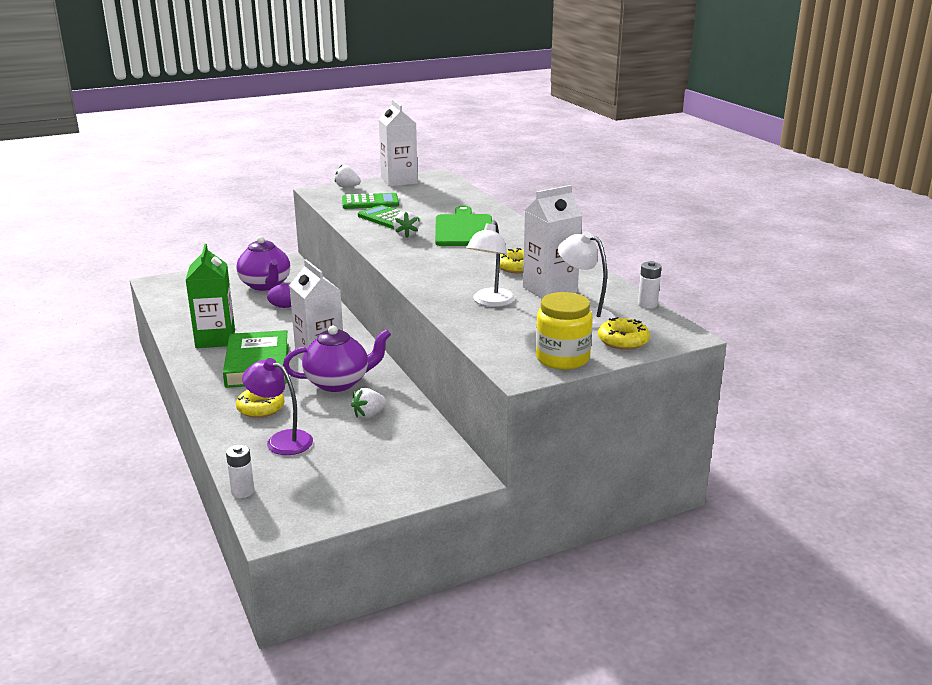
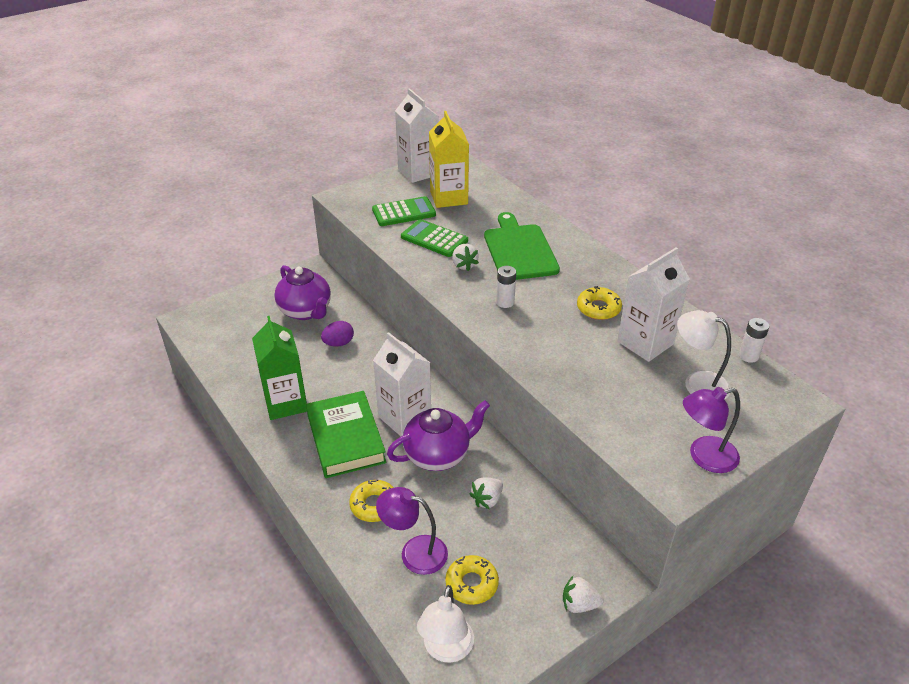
camera: 10 degrees left, 15 degrees up
(242, 491) = (405, 637): white battery -> white battery (505, 302)
(347, 187) = (368, 187): white strawberry -> white strawberry (579, 604)
(417, 196) = (449, 197): none -> yellow carton
(490, 302) = (596, 371): white lamp -> white lamp (446, 650)
(562, 358) = (704, 457): yellow jar -> purple lamp
(623, 340) = (749, 419): yellow donut -> yellow donut (471, 584)

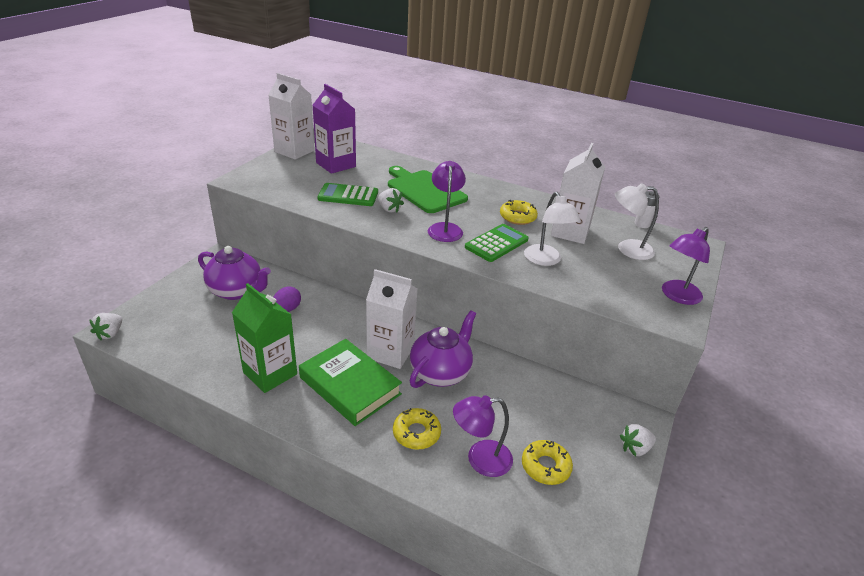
camera: 30 degrees left, 5 degrees down
(404, 212) = (305, 181): green calculator -> green calculator (496, 243)
(446, 650) = (568, 531): white lamp -> white lamp (545, 260)
(449, 197) = (336, 165): yellow carton -> purple carton
(487, 500) = (506, 394): white strawberry -> white strawberry (110, 333)
(505, 302) = (445, 228): white battery -> purple lamp

